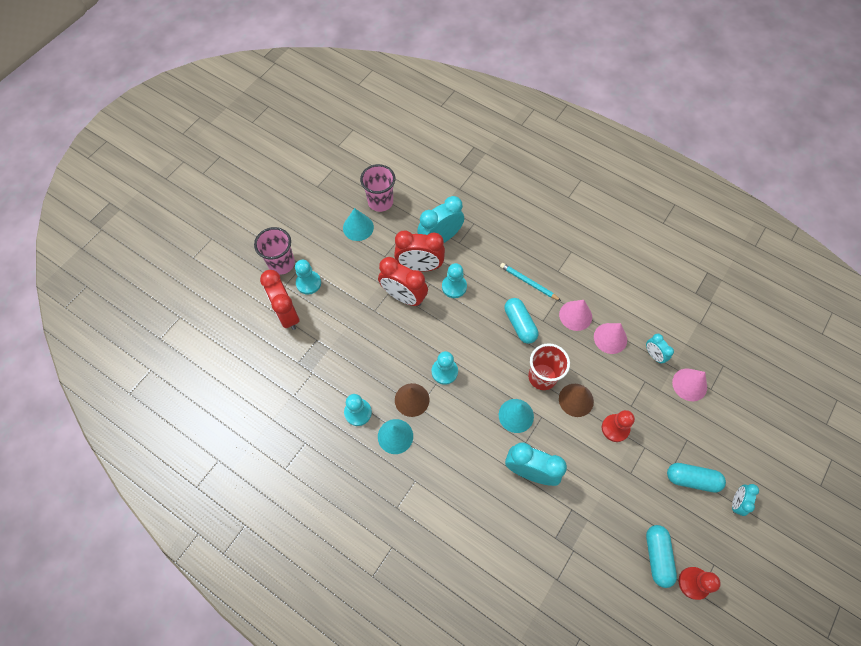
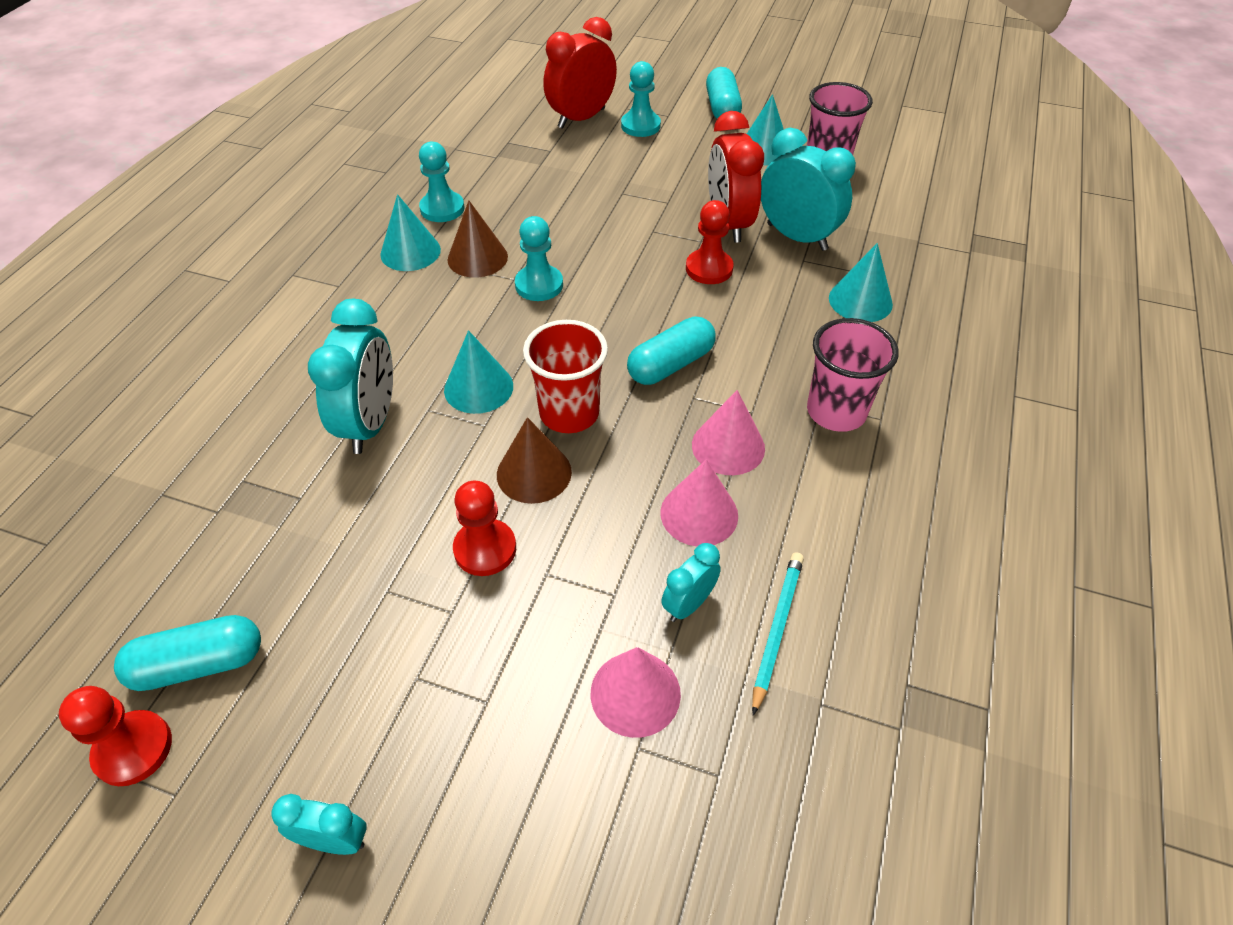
camera: 75 degrees right, 15 degrees down
(281, 263) = (661, 98): pink cup -> pink cup (836, 412)
(403, 297) = (661, 217): red clock -> none
(454, 287) = (709, 269): turquoise pawn -> red pawn
(495, 230) = (860, 301): none -> turquoise cone
(528, 282) = (769, 363): turquoise pencil -> turquoise pencil (776, 629)
(692, 479) = (385, 722): turquoise capsule -> turquoise capsule (722, 108)

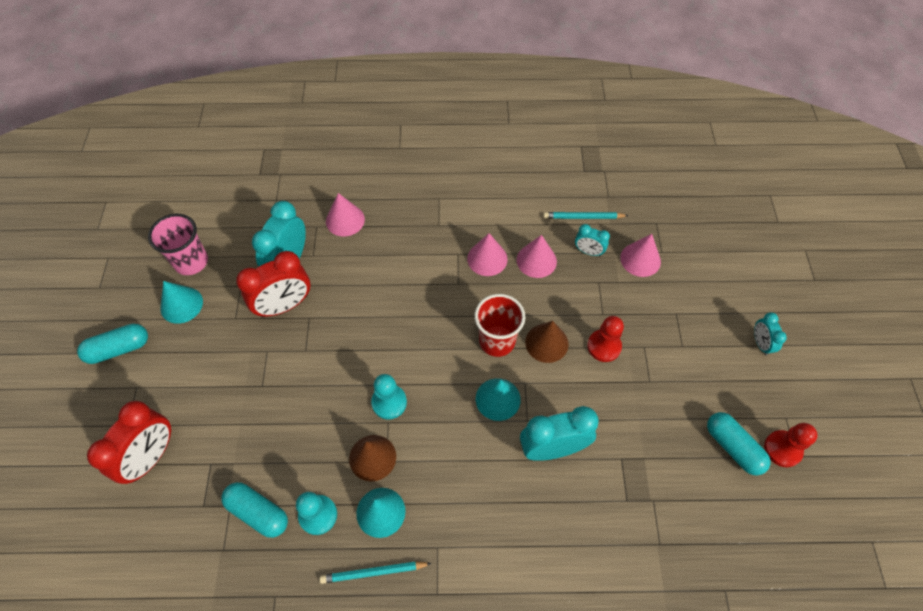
camera: 110 degrees left, 10 degrees up
(353, 235) = (373, 572): none -> turquoise pencil
(581, 118) = (152, 457): red clock -> red clock turned 90 degrees counterclockwise
(640, 126) = (158, 403): turquoise pawn -> none
(670, 364) = (436, 301): turquoise capsule -> turquoise capsule (258, 512)
(709, 269) = (338, 305): red pawn -> none
(836, 412) = (442, 217): pink cup -> none
(860, 301) = (345, 220): turquoise cone -> pink cone

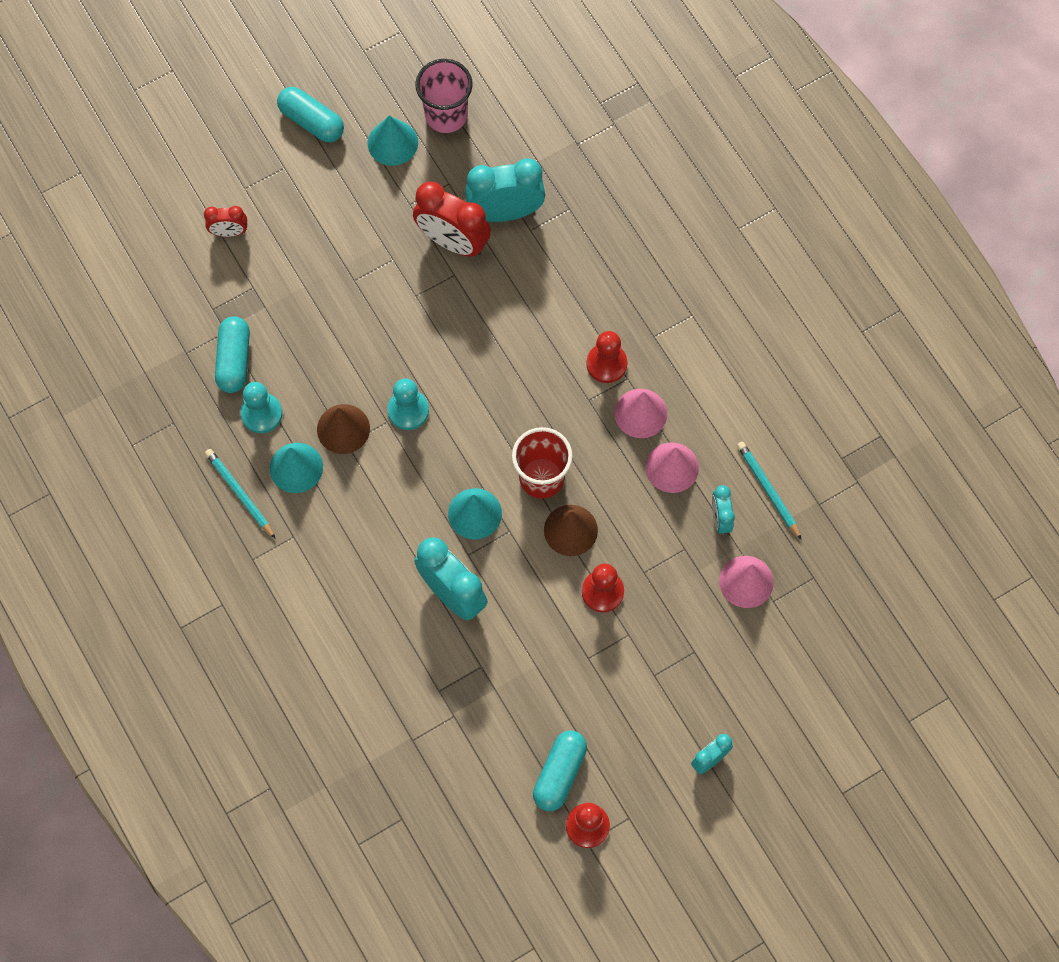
camera: 60 degrees right, 10 degrees up
(152, 457) = (229, 232): red clock -> red clock, size x0.53
(345, 220) = (596, 233): pink cone -> none
(439, 260) = (606, 364): none -> red pawn

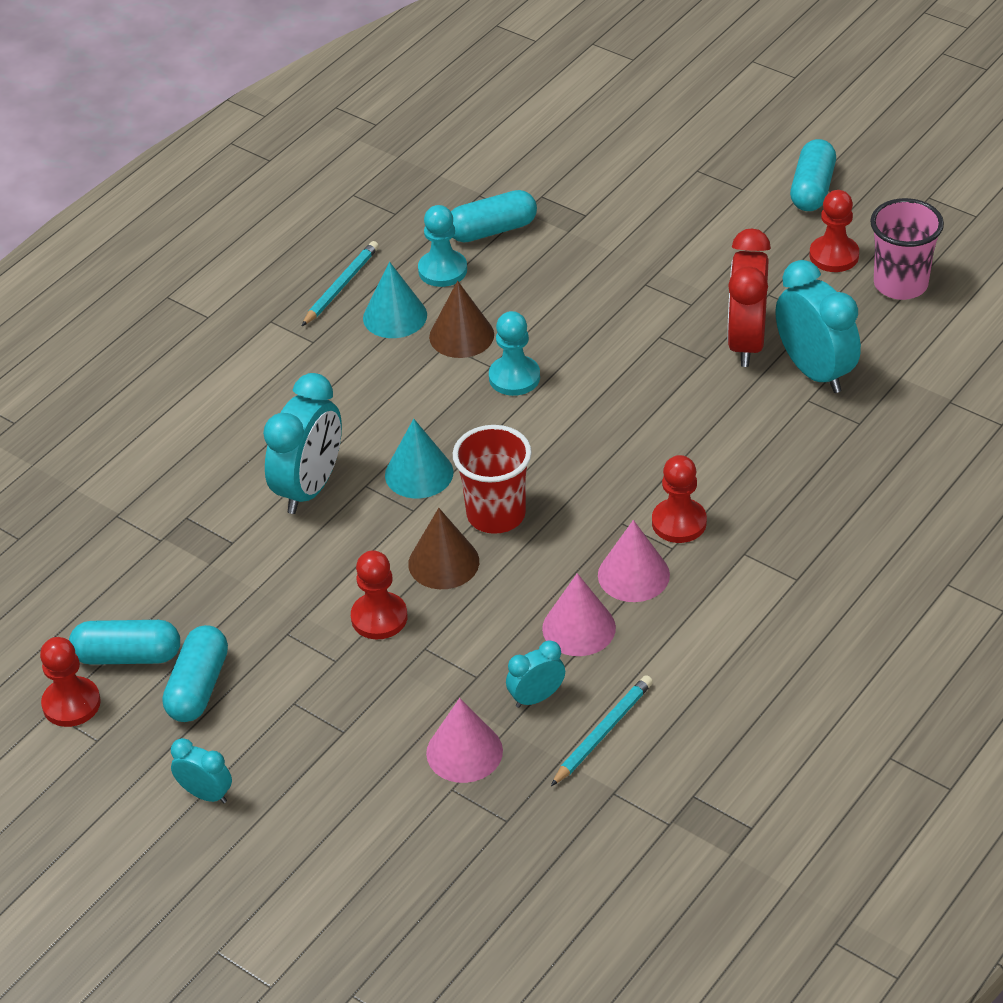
camera: 70 degrees right, 25 degrees down
(229, 232) = (638, 177): red clock -> none
(392, 142) = (834, 256): turquoise cone -> red pawn
(611, 734) = (198, 687): none -> turquoise capsule

